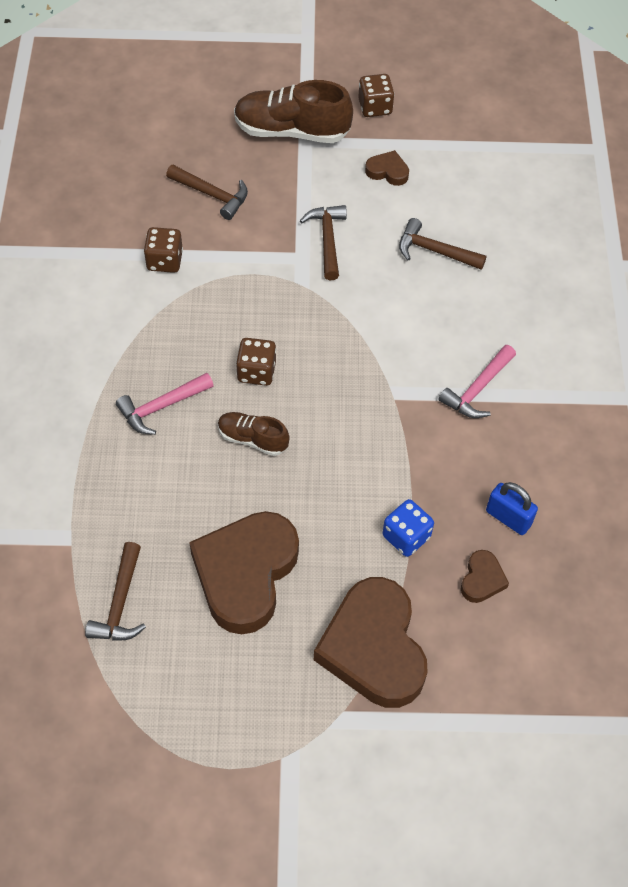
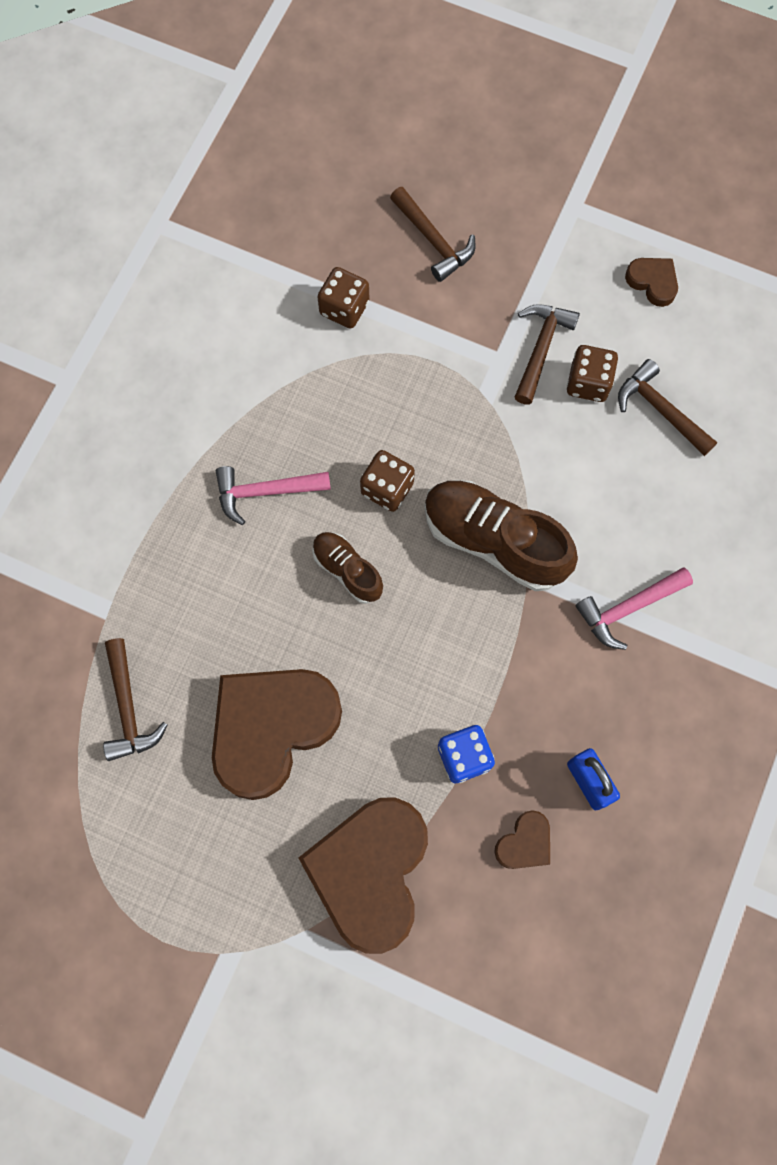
camera: 25 degrees right, 15 degrees up
(120, 603) = (128, 708): brown hammer -> brown hammer turned 45 degrees counterclockwise
(291, 131) = (562, 187): brown shoe -> brown shoe (494, 541)
(375, 107) = (677, 188): brown dice -> brown dice (588, 383)

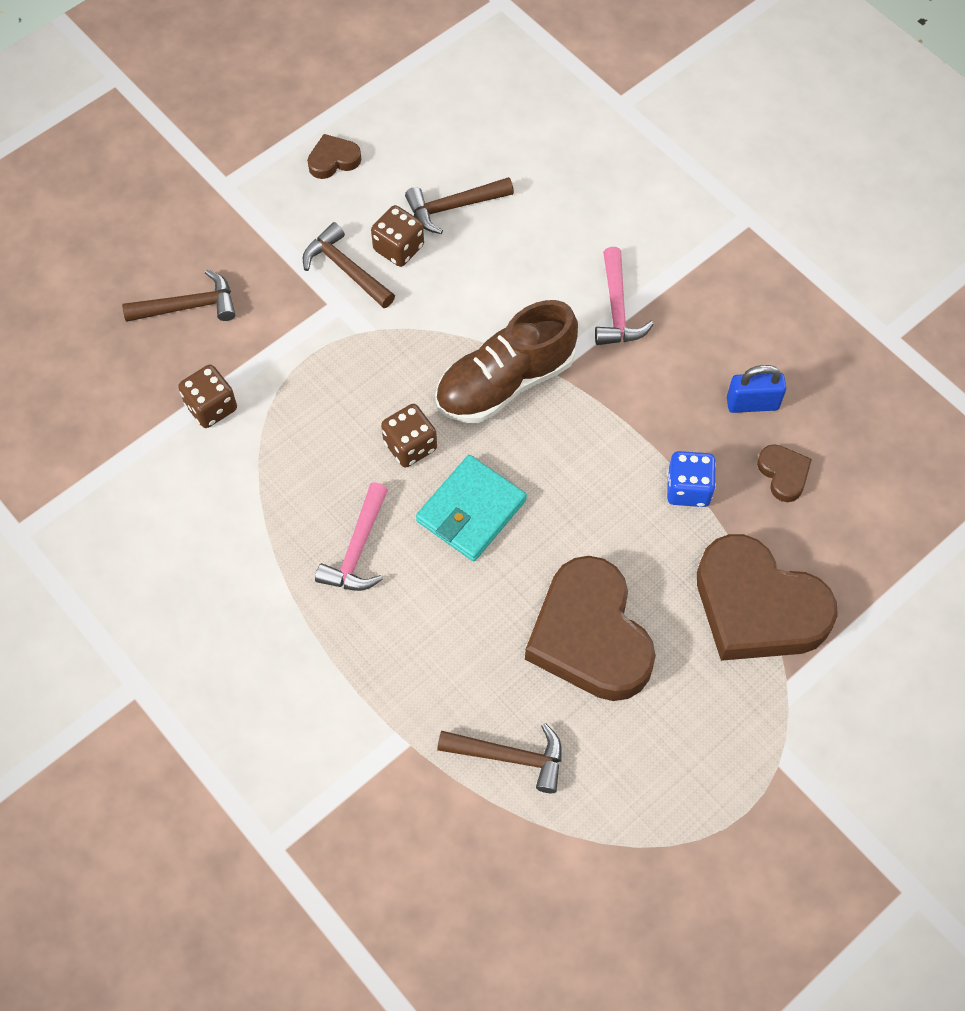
camera: 65 degrees left, 10 degrees down
(347, 570) = (471, 511): brown shoe -> turquoise wallet

